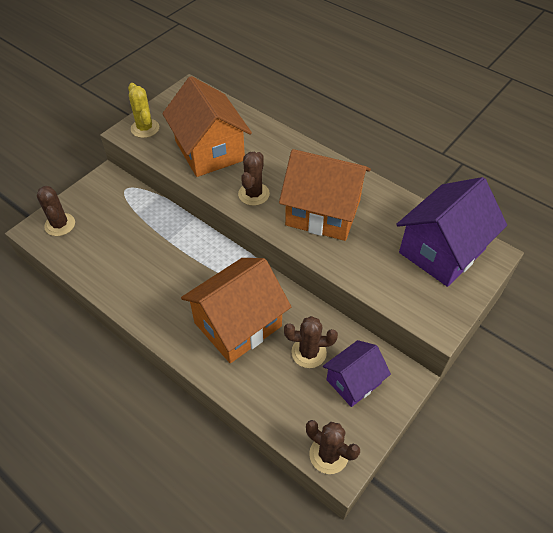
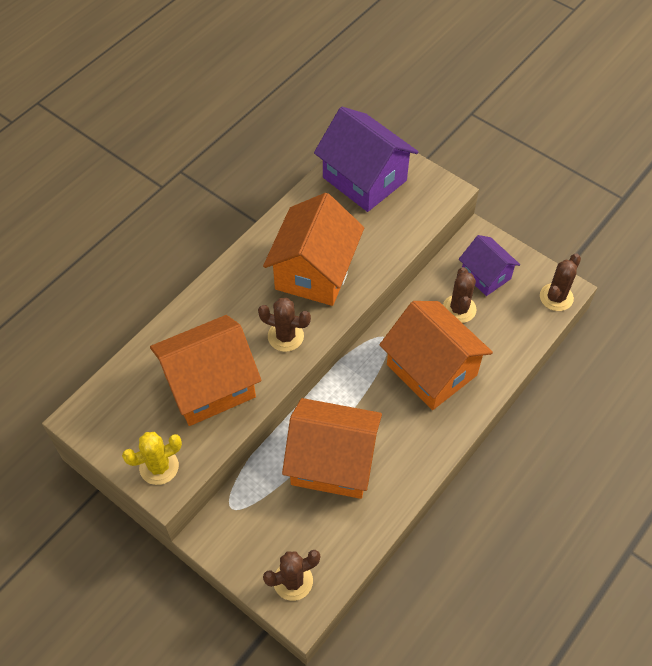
camera: 90 degrees left, 5 degrees up
(153, 248) = (332, 462): none -> orange house

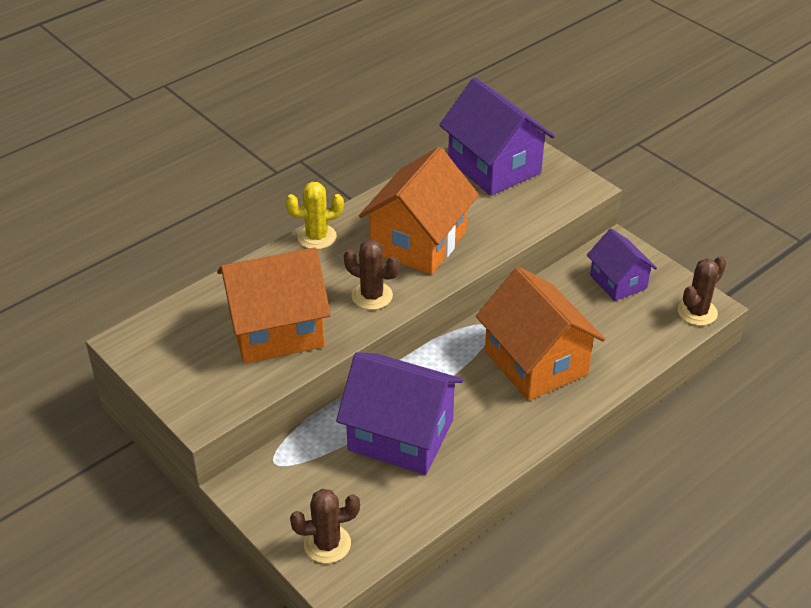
camera: 10 degrees right, 15 degrees down
(159, 467) = (201, 396): yellow cactus -> yellow cactus (317, 237)
(332, 462) = (401, 435): orange house -> purple house
(459, 309) = (580, 309): brown cactus -> none

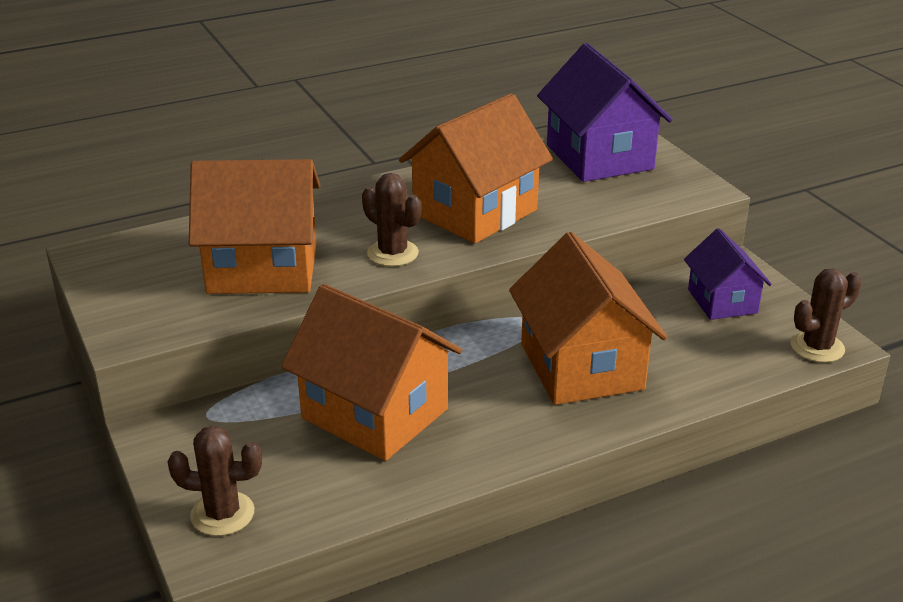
camera: 15 degrees right, 10 degrees down
(317, 237) = (358, 192): yellow cactus -> none
(401, 435) = (375, 414): purple house -> orange house

